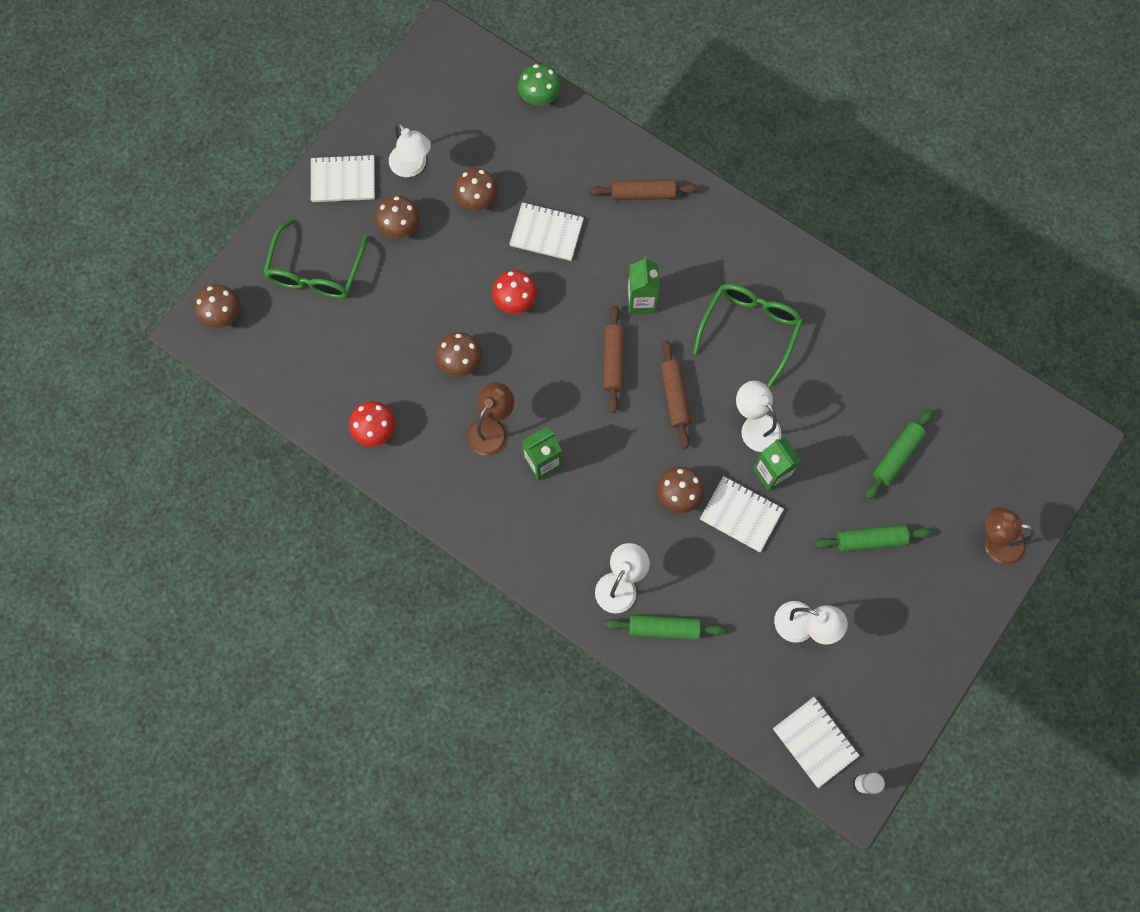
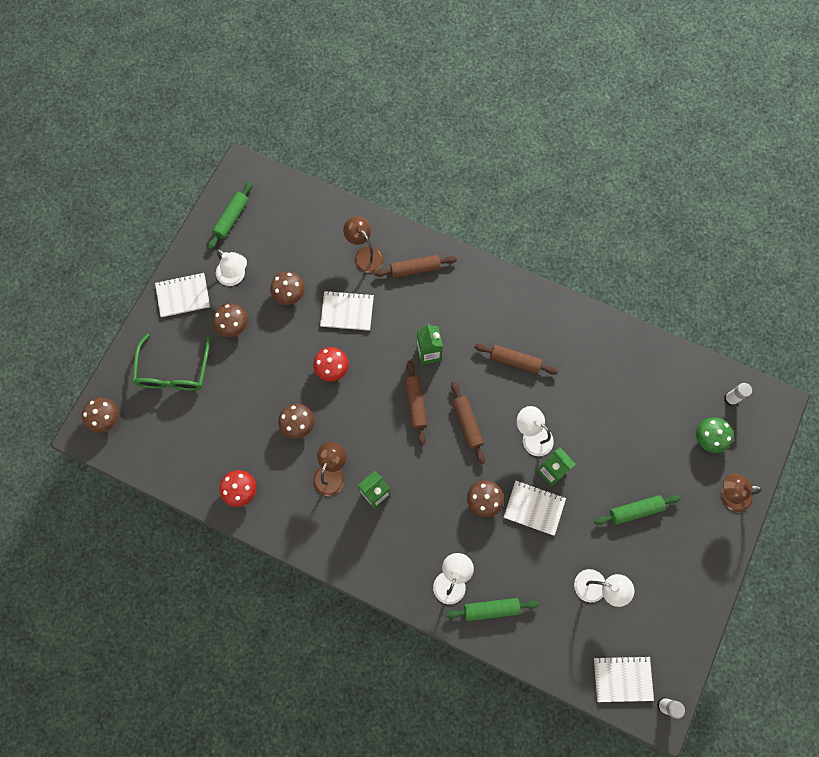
camera: 10 degrees left, 0 degrees up
(539, 96) = (323, 206): green mushroom -> green mushroom (708, 438)
(582, 166) = (365, 254): none -> brown lamp
(750, 329) = (515, 361): green glasses -> brown rolling pin
(815, 742) = (622, 678): white notebook -> white notebook turned 45 degrees counterclockwise
(896, 456) = (643, 441): green rolling pin -> green rolling pin (232, 218)
(1021, 422) = (730, 399): none -> white glue stick

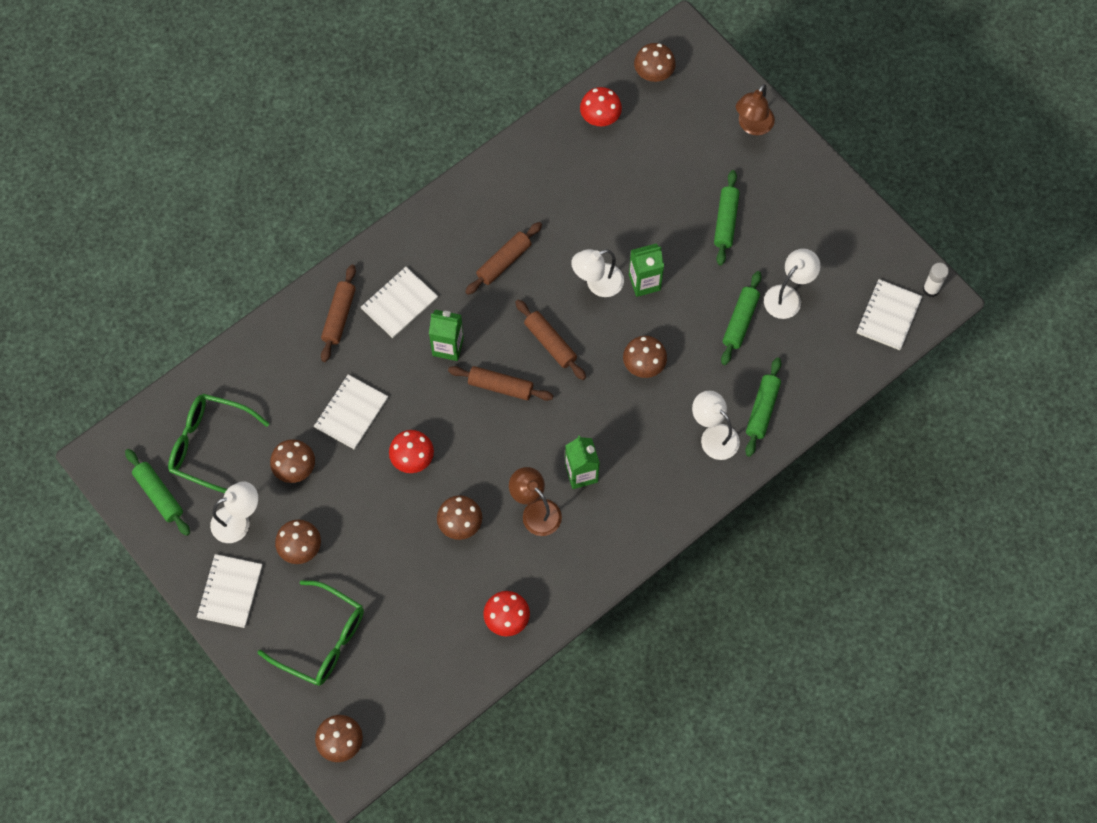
camera: 65 degrees left, 5 degrees down
(280, 232) = (209, 446): none -> green glasses
(365, 254) = (291, 363): brown lamp -> none
(467, 424) = (550, 343): brown rolling pin -> brown rolling pin turned 45 degrees clockwise
(534, 508) = (676, 318): white notebook -> white notebook (399, 303)
(556, 559) = (740, 321): none -> green rolling pin
(670, 376) = (600, 117): none -> red mushroom
(708, 438) = (684, 115): green mushroom -> none
(730, 399) = (653, 73): white glue stick -> brown mushroom

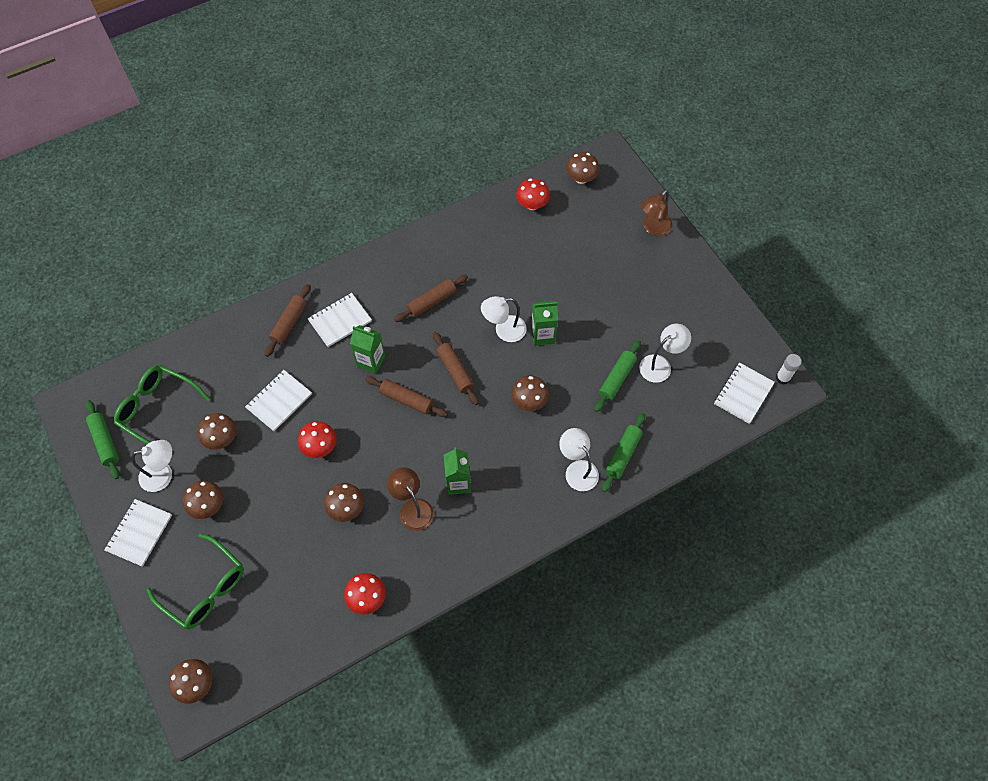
camera: 10 degrees right, 5 degrees down
(726, 221) = (619, 298): green rolling pin -> none

